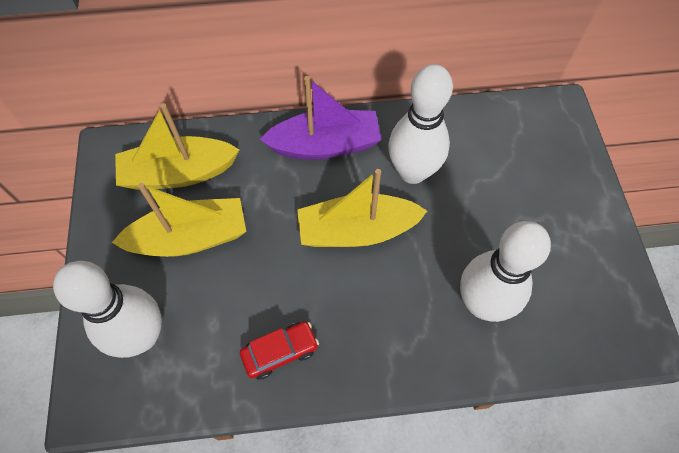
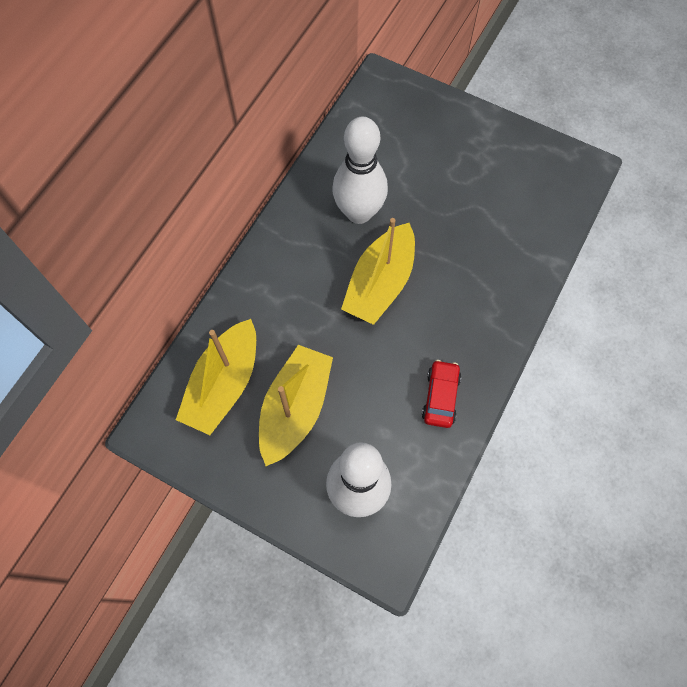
camera: 55 degrees left, 5 degrees up
(325, 145) = (286, 257): purple boat -> none
(482, 303) = (495, 241): white bowling pin -> none

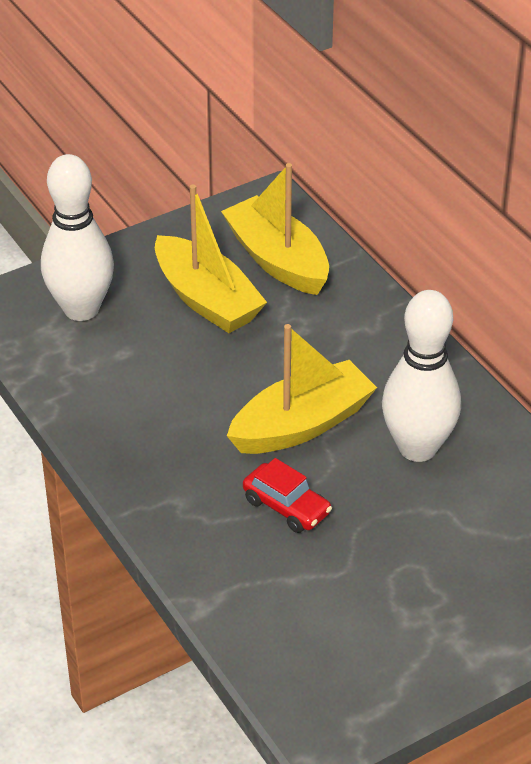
camera: 120 degrees right, 25 degrees down
(380, 283) = (302, 424): yellow boat -> yellow boat turned 90 degrees clockwise
(440, 397) = (121, 413): red car -> red car (286, 507)

